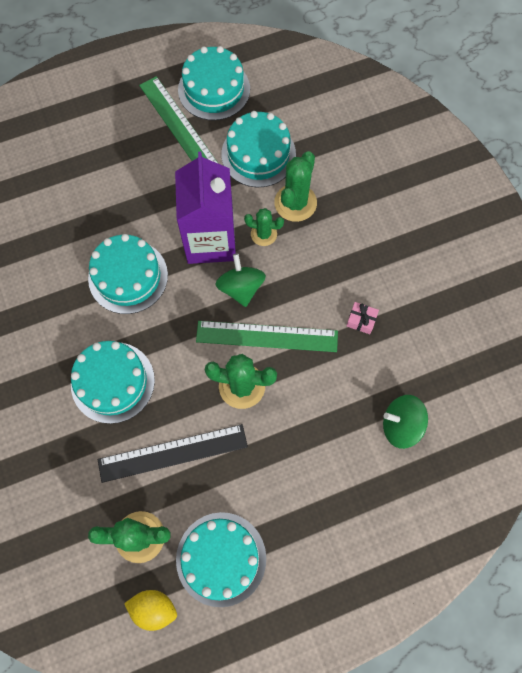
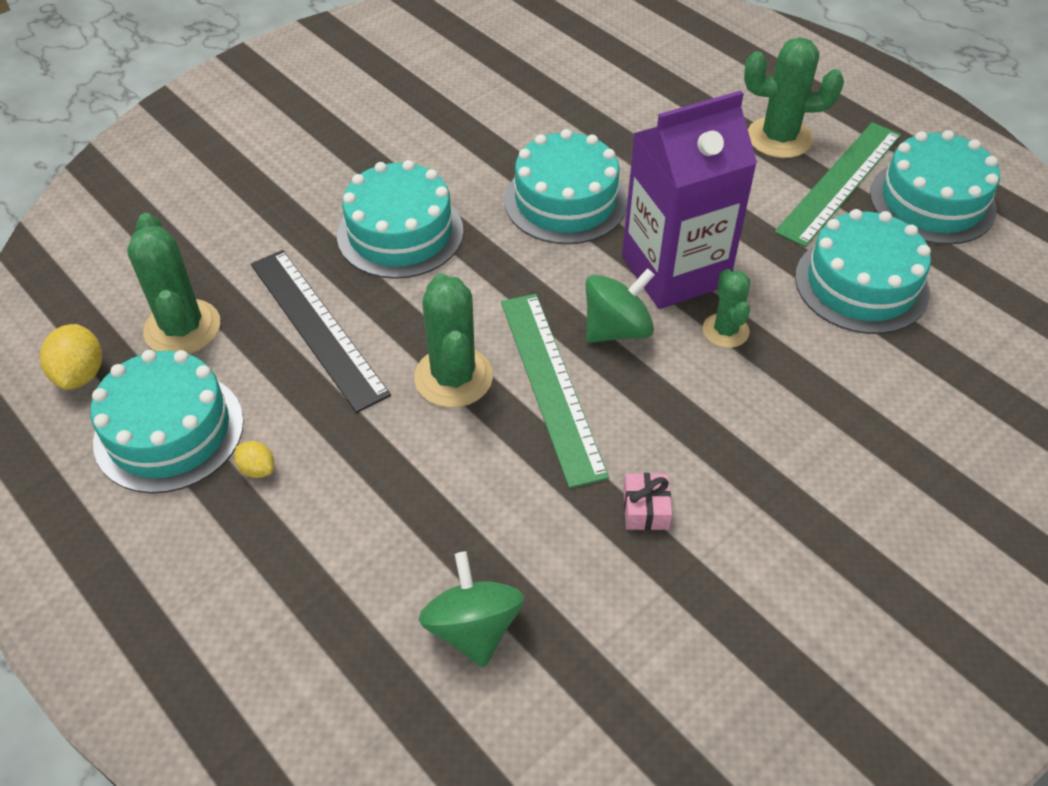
camera: 70 degrees right, 20 degrees down
(267, 512) = (257, 469): none -> yellow lemon
(295, 203) = (808, 355): green cactus -> green cactus (779, 138)

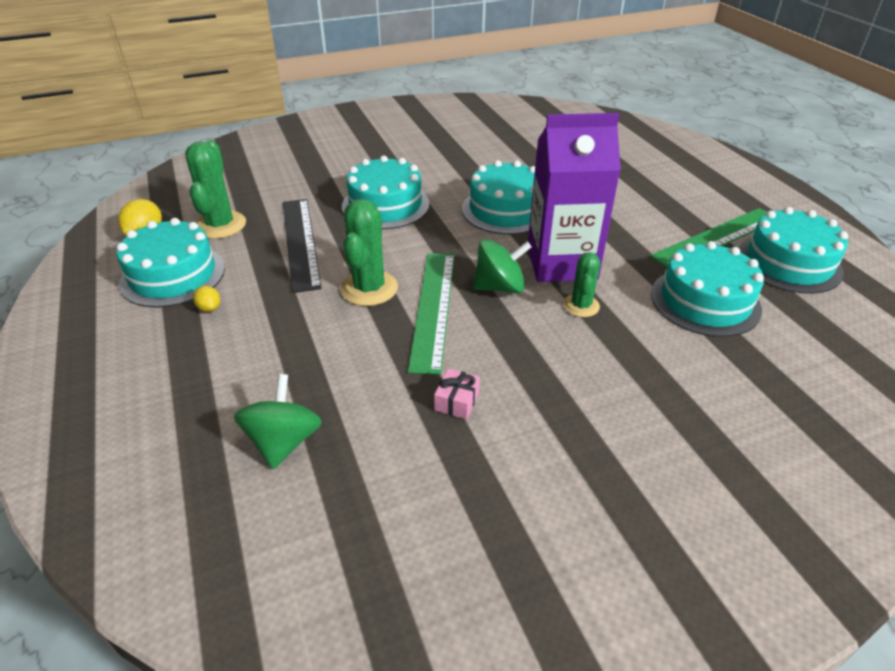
camera: 20 degrees right, 10 degrees down
(779, 138) = (681, 204): green cactus -> none

